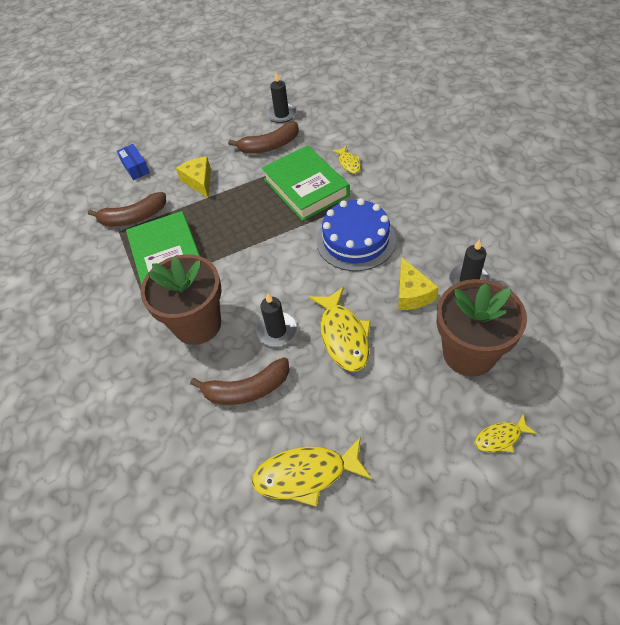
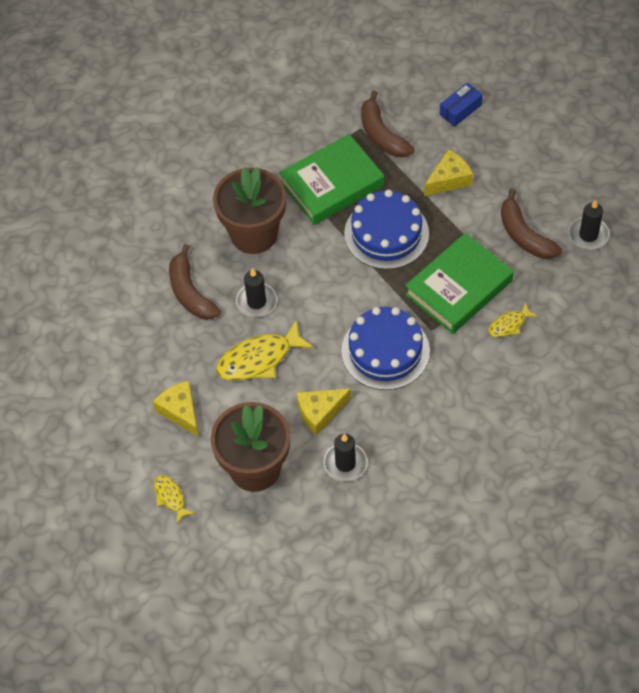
camera: 75 degrees right, 5 degrees up
(236, 226) = (386, 233): none -> blue cake
(306, 474) = (118, 354): yellow fish -> none
(393, 415) = (180, 411): none -> yellow cheese

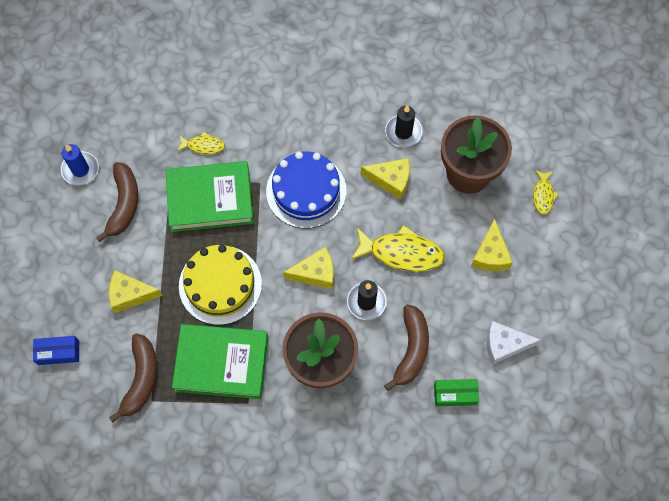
camera: 145 degrees left, 10 degrees up
(115, 348) = (504, 345): none -> white cheese
(129, 285) = (455, 394): none -> green box
(318, 294) = (315, 273): none -> yellow cheese
(386, 233) = (220, 284): blue cake -> yellow cake
(588, 235) = (80, 169): black candle -> blue candle

